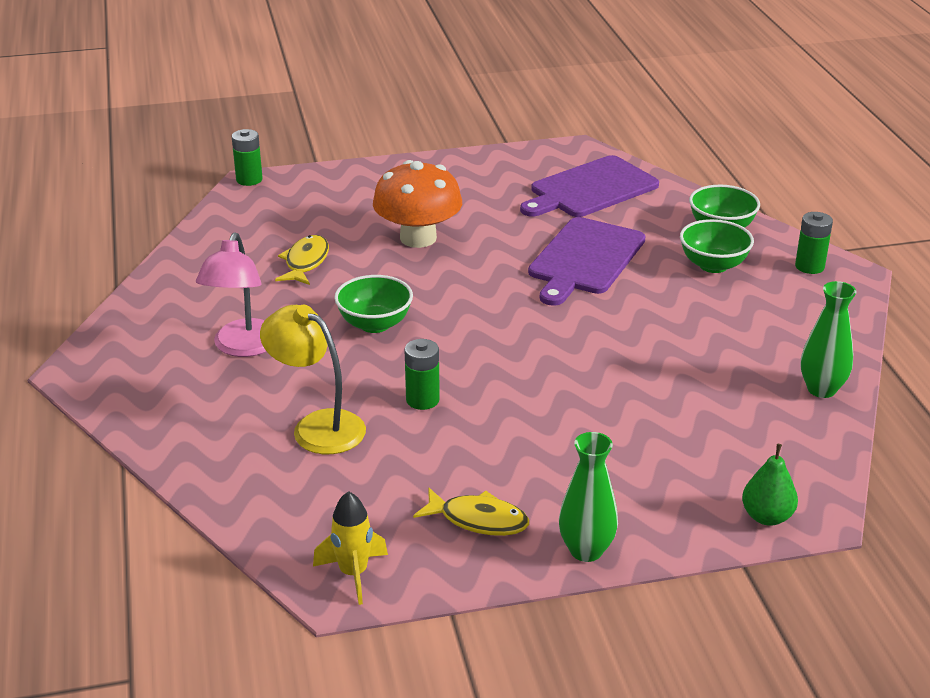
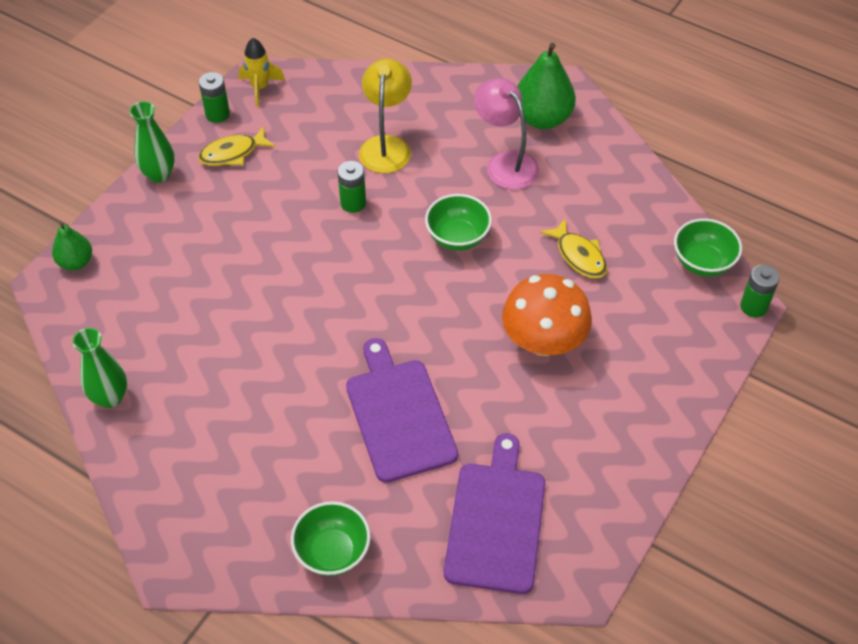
camera: 135 degrees right, 20 degrees up
(148, 358) = (542, 118): none -> green pear
(317, 426) = (386, 145): yellow lamp -> yellow lamp turned 75 degrees counterclockwise
(713, 265) = (295, 488): green bowl -> green bowl (702, 262)
(809, 266) = (216, 552): green battery -> green battery (217, 114)

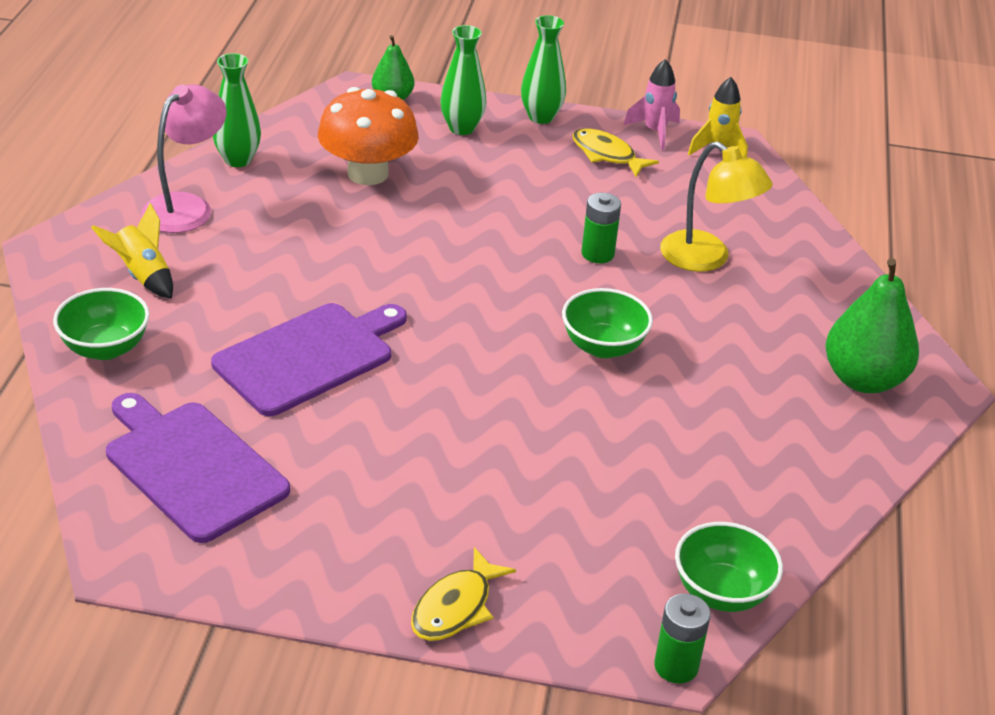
camera: 65 degrees right, 15 degrees down
(147, 229) = (462, 128): none -> green vase
(217, 114) = (655, 132): green battery -> pink rocket
(247, 505) = (143, 276): none -> yellow rocket
(386, 145) = (706, 259): yellow lamp -> yellow lamp turned 60 degrees clockwise
(496, 521) = (191, 467): purple cutting board -> purple cutting board turned 120 degrees counterclockwise
(505, 163) = (756, 362): pink lamp -> pink lamp (186, 206)
(543, 341) = (484, 455): orange mushroom -> orange mushroom (368, 173)
(579, 256) = (647, 461): yellow fish -> yellow fish (455, 607)

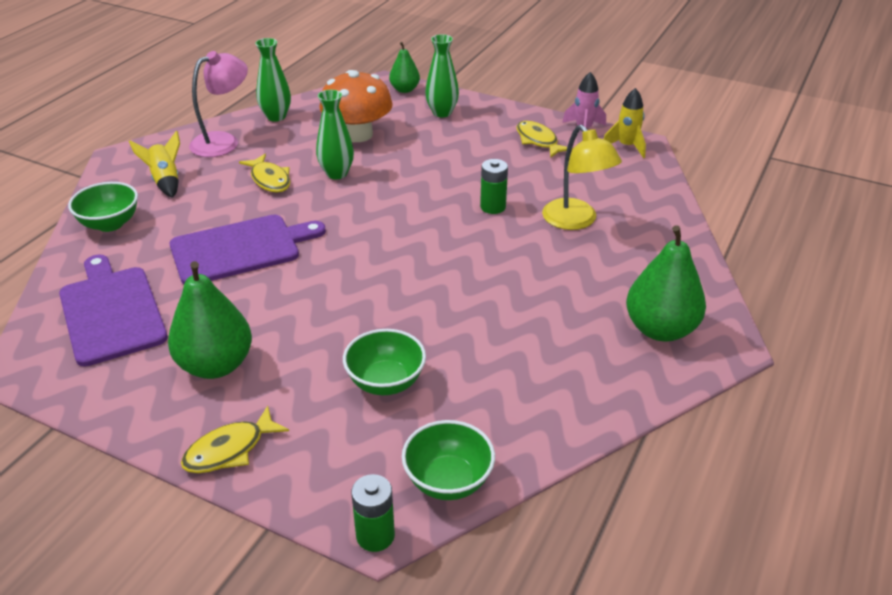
camera: 20 degrees right, 0 degrees up
(287, 254) = (270, 180): none -> yellow fish
(374, 511) = (216, 365): none -> green pear
(541, 117) = (503, 111): green vase -> green vase (337, 174)
(603, 346) = (459, 273): green bowl -> green bowl (386, 382)

